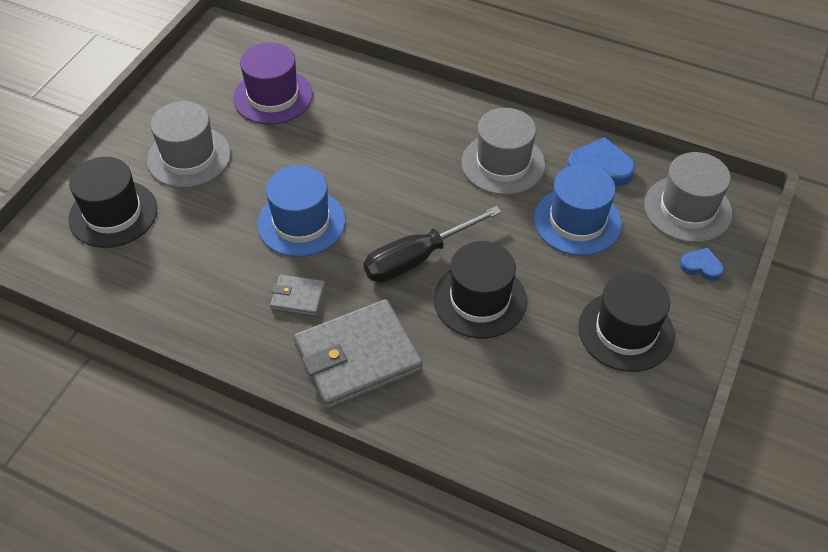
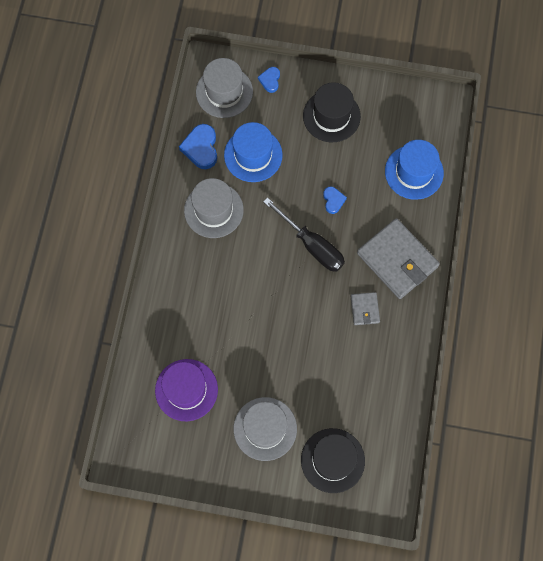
camera: 105 degrees left, 20 degrees up
(301, 222) = (303, 327): blue hat -> blue hat (414, 172)
(480, 299) = (333, 200): black hat -> blue heart

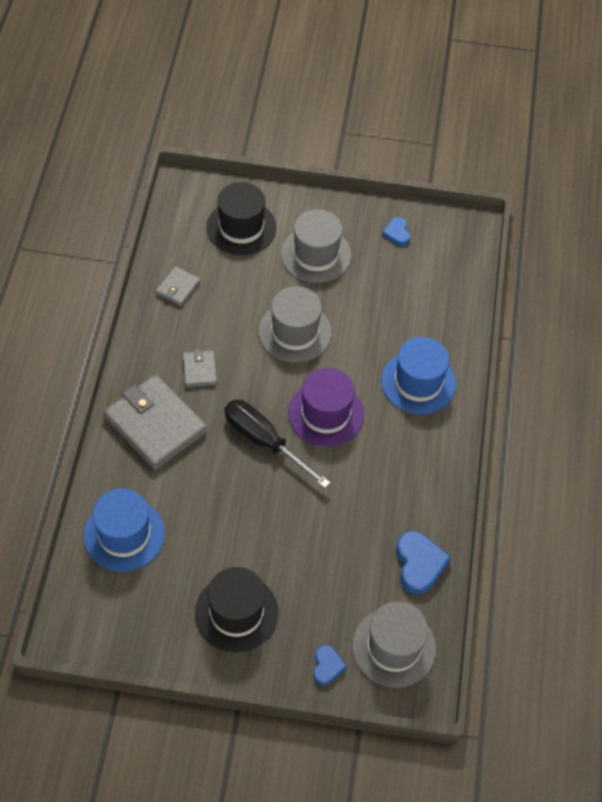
camera: 175 degrees right, 15 degrees down
(186, 390) = (407, 289): purple hat -> purple hat (326, 413)
(213, 210) = (394, 483): grey hat -> grey hat (295, 332)
(253, 155) = (346, 555): blue hat -> blue hat (418, 382)
(333, 200) = (236, 496): blue heart -> blue heart (397, 233)
(387, 392) = (178, 288): none -> grey wallet

